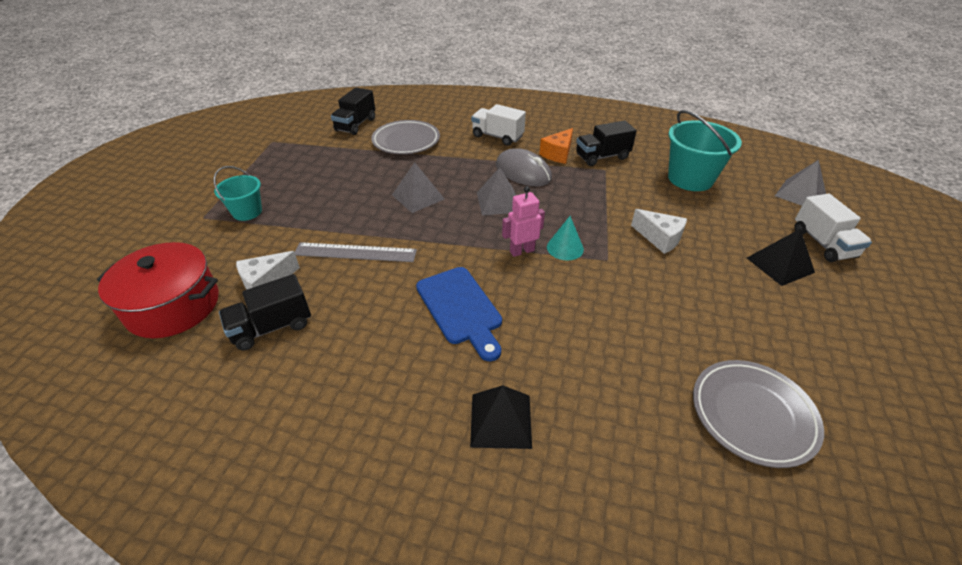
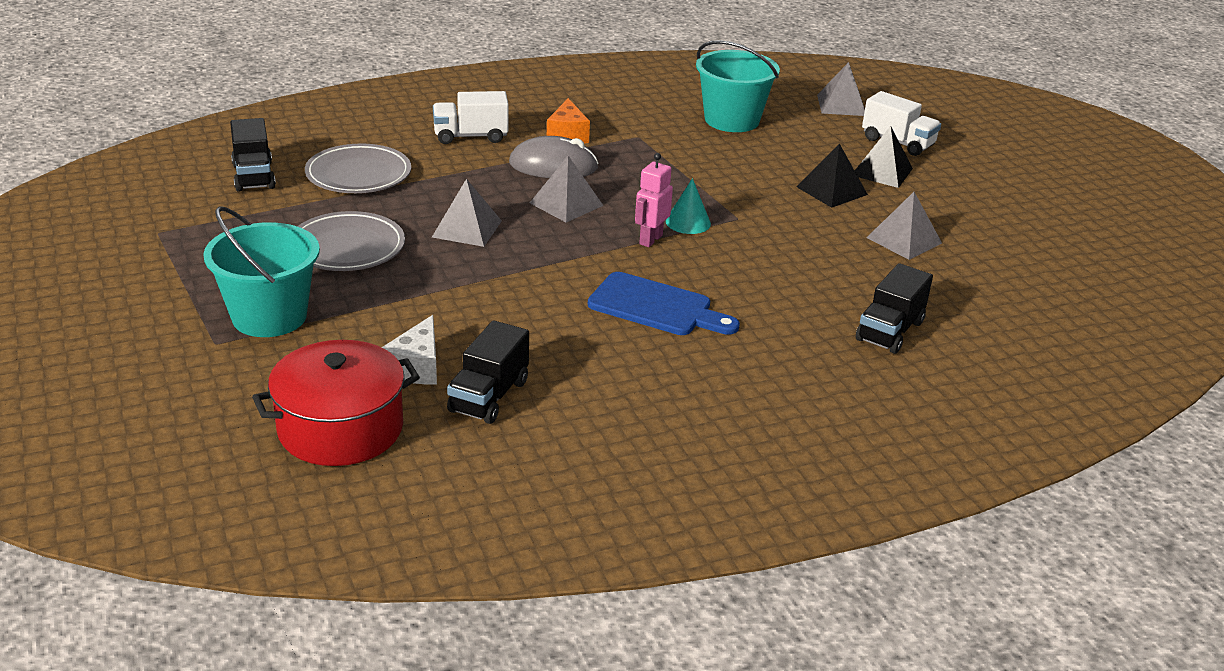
camera: 40 degrees left, 10 degrees down
(247, 212) = (269, 316): turquoise bucket -> turquoise bucket, size x1.68
(355, 252) = (476, 304): grey ruler -> none
(500, 420) = (794, 366): black pyramid -> black pyramid (831, 190)
(602, 157) = (619, 124): black truck -> black truck (890, 331)
(659, 238) = (763, 184): white cheese -> none
(735, 340) = (904, 240): none -> grey pyramid
(752, 414) = (962, 283): grey plate -> grey plate (347, 248)

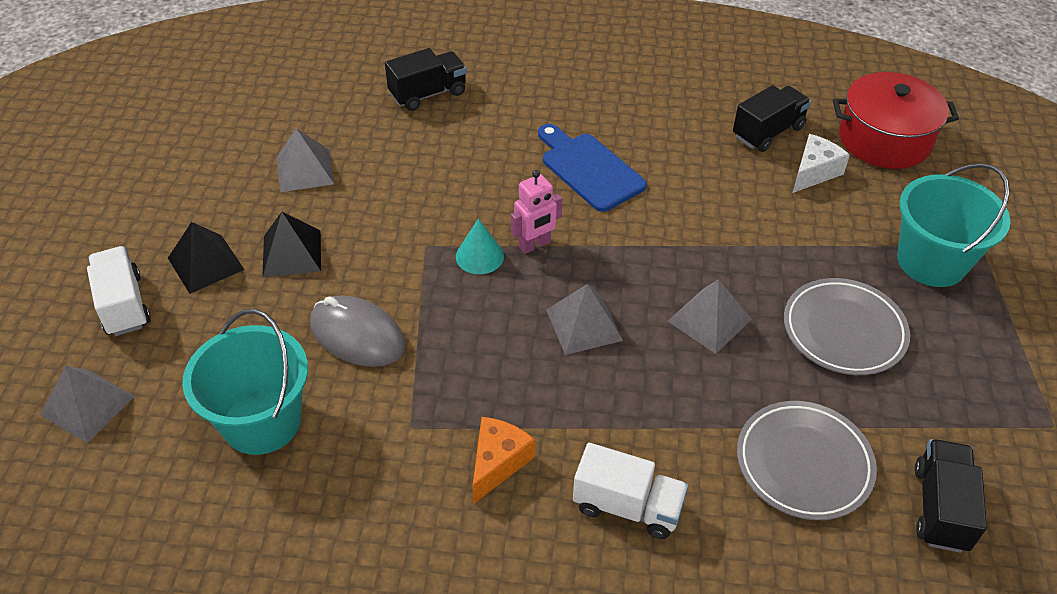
camera: 150 degrees left, 15 degrees up
(553, 166) = (556, 400): grey mouse -> grey mouse (357, 335)

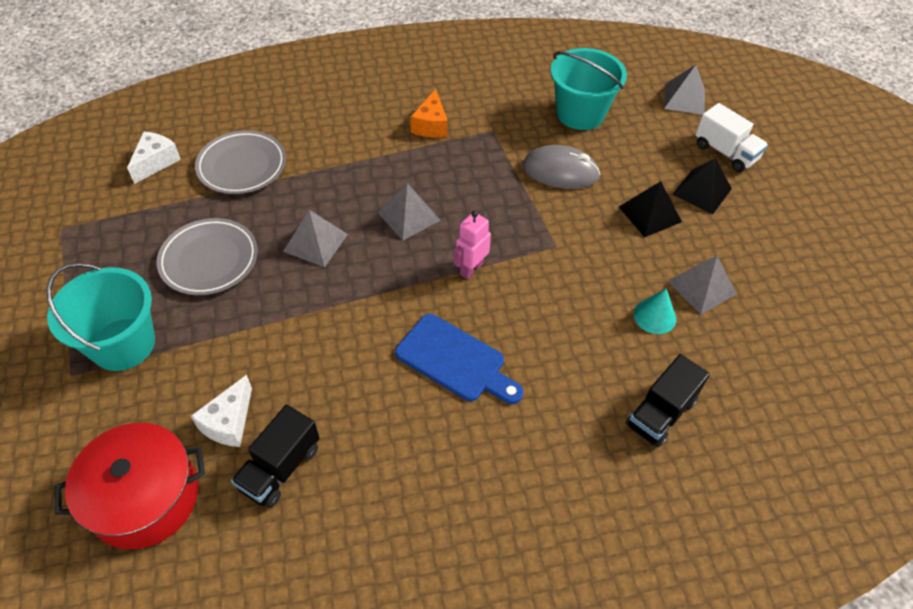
camera: 160 degrees right, 5 degrees up
(479, 256) = (510, 248): turquoise cone -> turquoise cone (654, 316)
(627, 506) = (348, 122): white truck -> none
(940, 508) = (156, 162): black truck -> white cheese

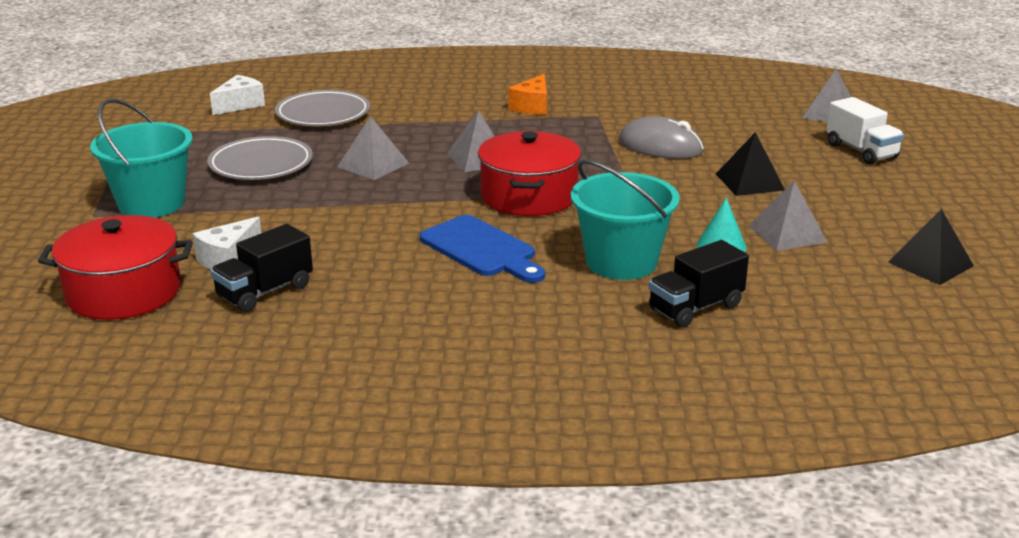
camera: 15 degrees right, 25 degrees down
(471, 269) = (529, 196): pink robot -> red pot
(580, 113) = (702, 113): turquoise bucket -> turquoise bucket (621, 262)
(702, 191) = (819, 173): black pyramid -> black pyramid (930, 264)

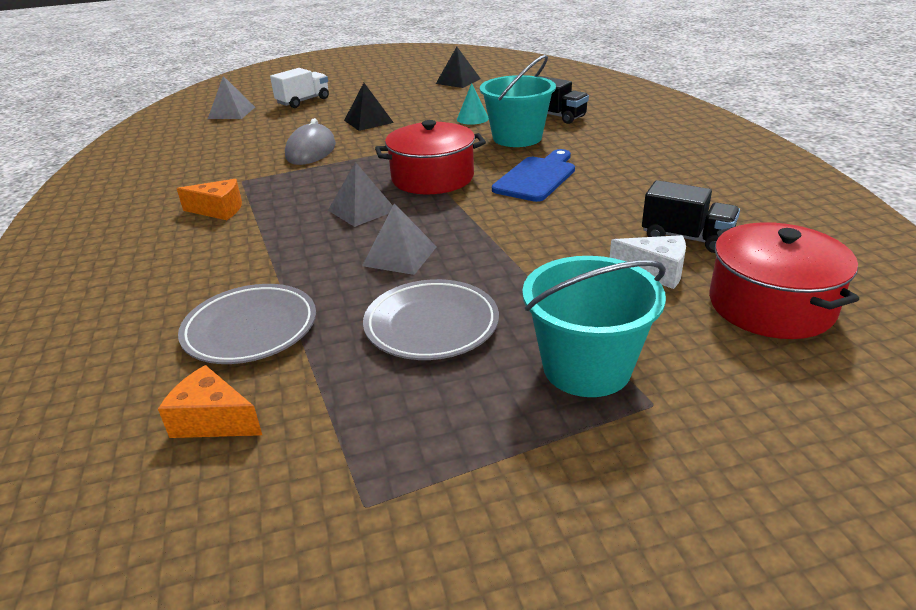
camera: 105 degrees left, 5 degrees up
(240, 105) = (213, 420): white cheese -> orange cheese
(787, 233) = (443, 107): grey pyramid -> none

